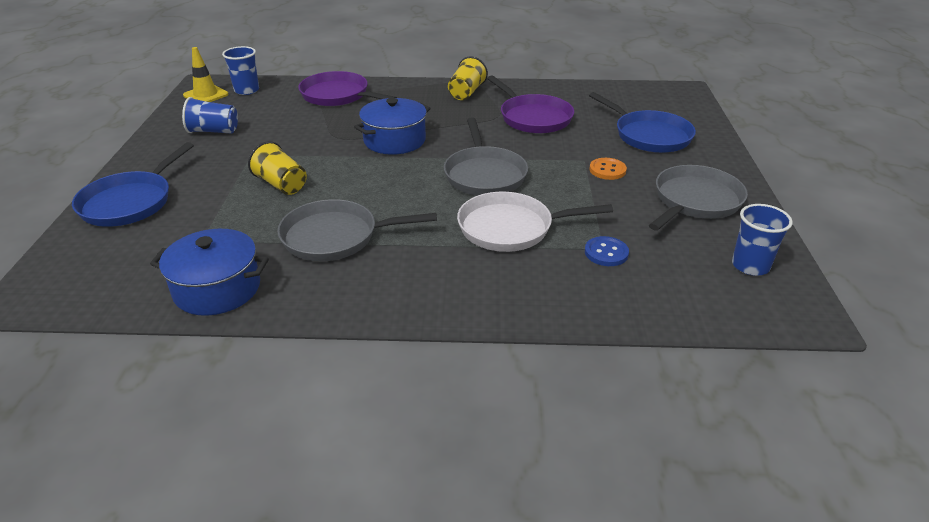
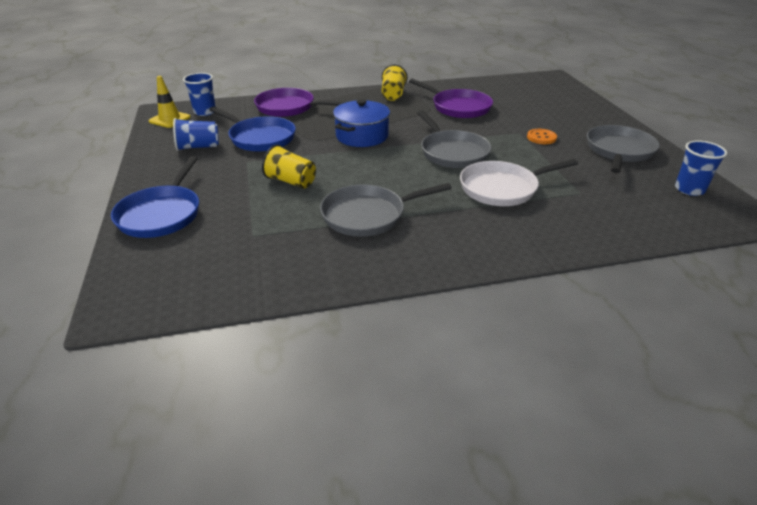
camera: 15 degrees left, 0 degrees up
(217, 289) = (296, 272): blue pot -> none
(606, 253) = (585, 195): blue button -> none
(649, 135) = (552, 110): blue pan -> blue pan (260, 138)

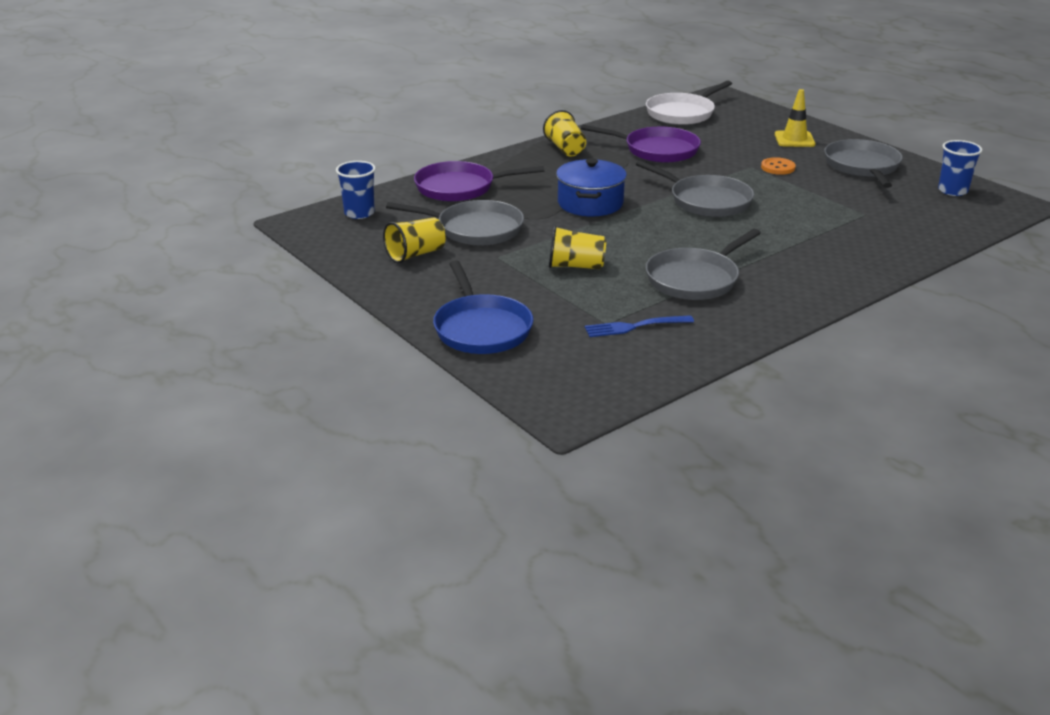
camera: 25 degrees left, 5 degrees down
(169, 119) = (327, 231): yellow traffic cone -> yellow traffic cone (794, 139)
(198, 147) = (415, 254): blue cup -> yellow cup
(260, 138) = (475, 229): blue pan -> grey pan
(270, 245) = (634, 327): none -> blue fork
(502, 188) = (792, 226): white pan -> white pan (682, 113)

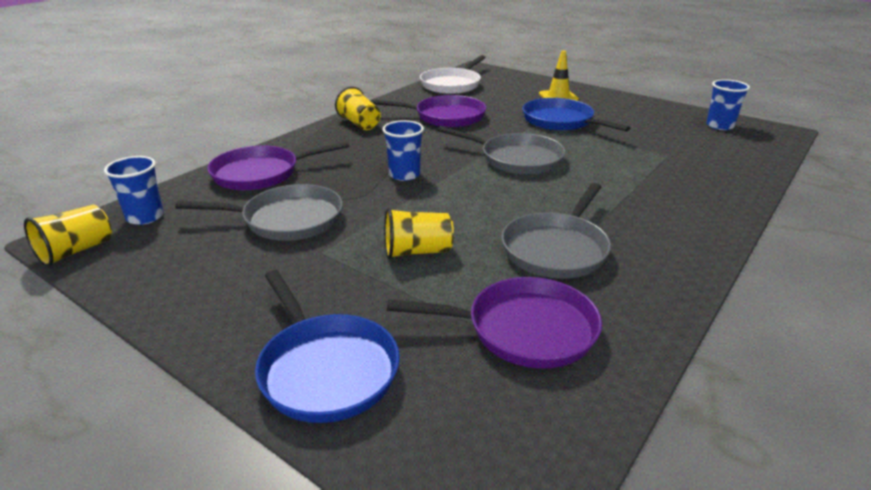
camera: 15 degrees left, 0 degrees up
(415, 254) = (219, 263): yellow cup -> yellow cup (76, 251)
(590, 203) = (404, 175): blue pot -> blue cup
(634, 327) = (524, 329): blue fork -> purple pan
(778, 167) = (561, 121): orange button -> blue pan
(862, 167) = (630, 113): grey pan -> none

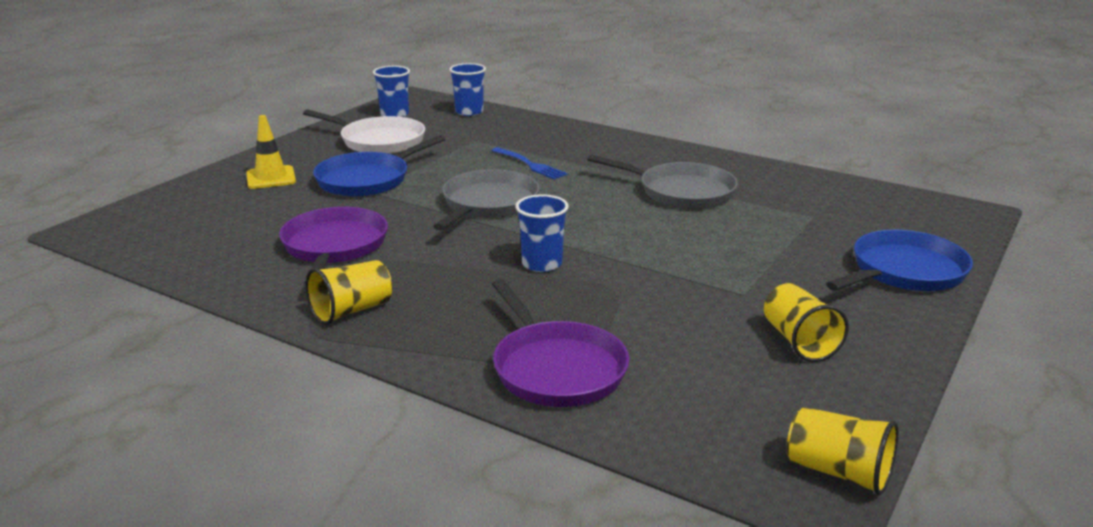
camera: 95 degrees left, 5 degrees down
(145, 217) = (723, 440): blue cup -> blue cup (469, 112)
(287, 220) = (684, 325): grey pan -> none
(417, 251) = (716, 247): yellow cup -> yellow cup (799, 341)
(452, 84) = (174, 247): white pan -> white pan (379, 141)
(524, 329) = (802, 205): purple pan -> none
(613, 177) = (530, 165): none -> blue fork

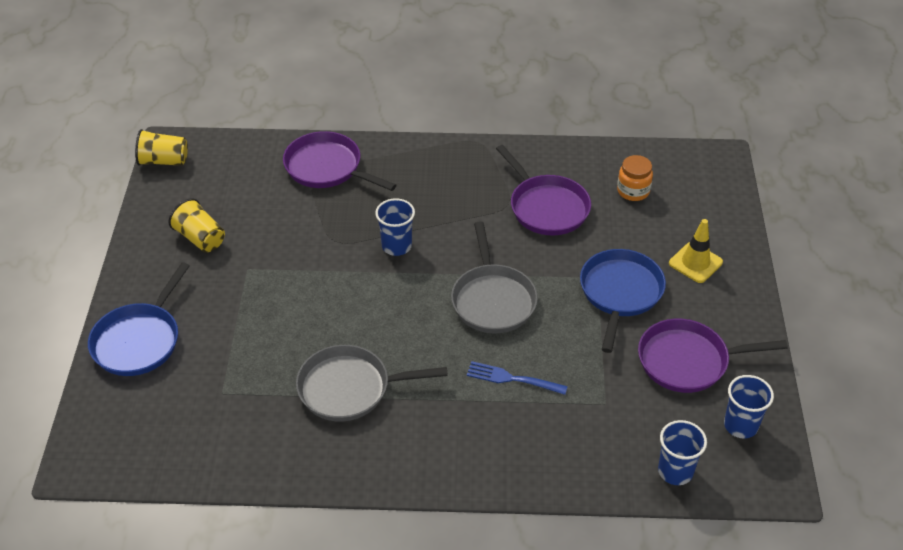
camera: 150 degrees right, 20 degrees up
(225, 233) = (633, 191): none -> orange jar
(351, 311) = (472, 162): yellow cup -> none
(379, 141) = (688, 361): white pan -> purple pan

